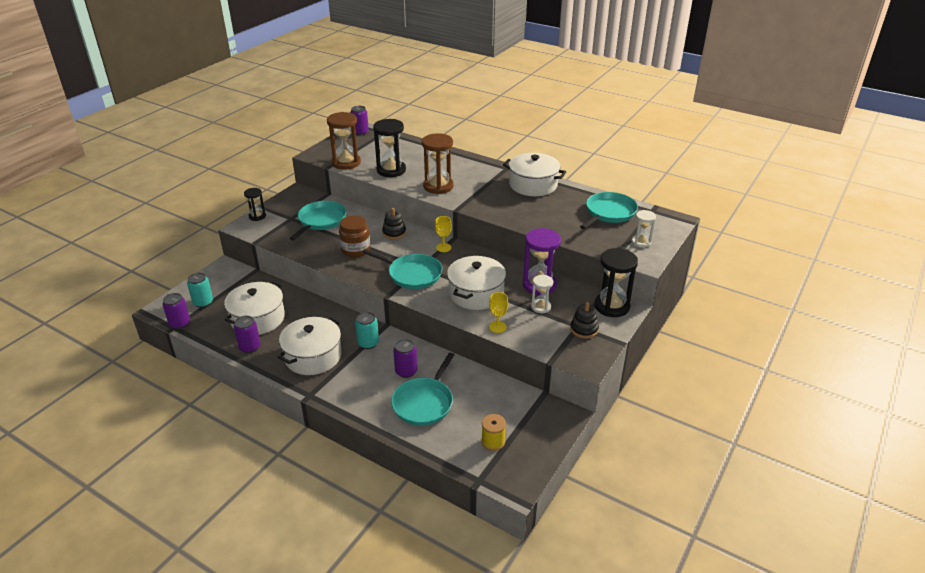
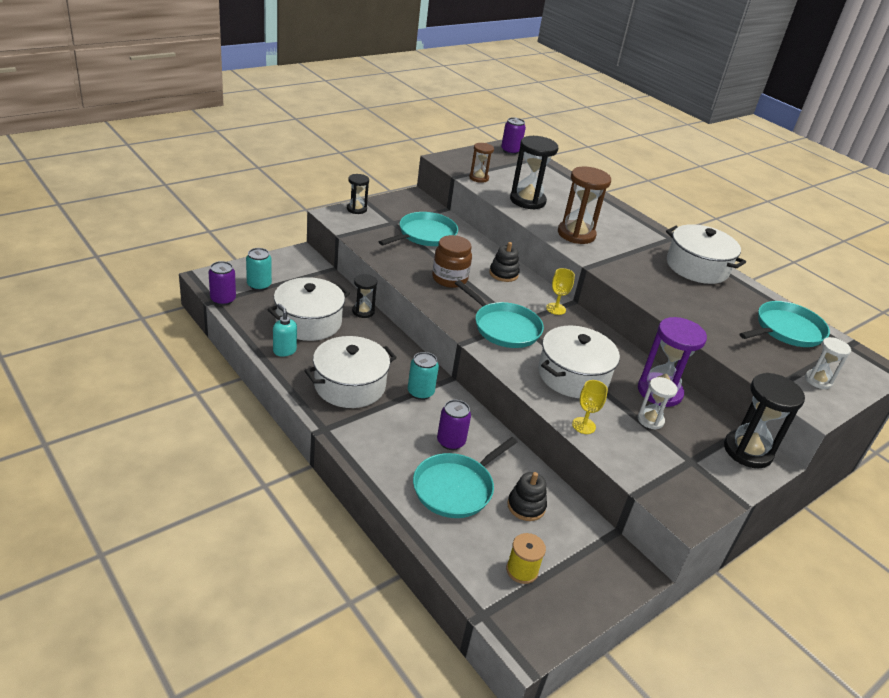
camera: 15 degrees right, 0 degrees up
(250, 347) = (284, 350): purple can -> turquoise soap dispenser
(296, 296) = (363, 311): none -> black hourglass
(346, 163) = (478, 178): brown hourglass -> brown hourglass, size x0.57
(584, 329) = (697, 468): black stacking toy -> black stacking toy (526, 506)

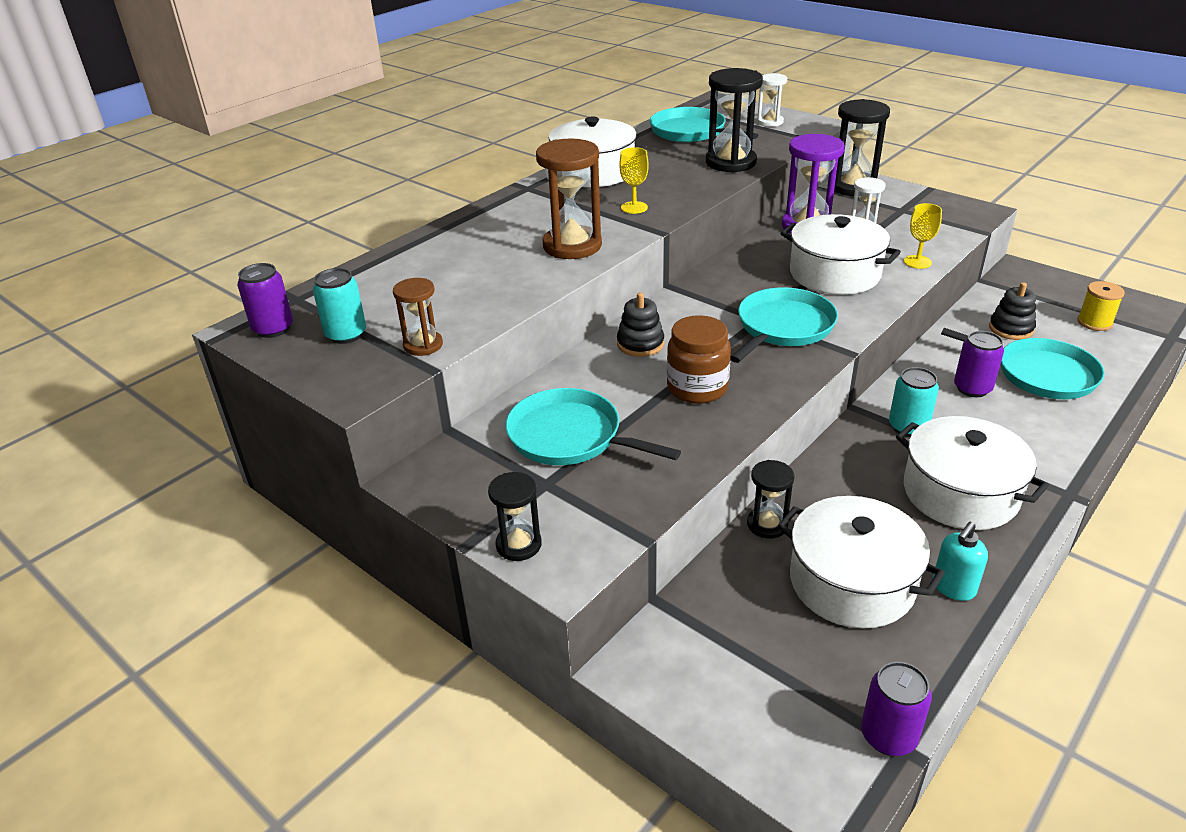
camera: 95 degrees left, 0 degrees up
(259, 285) = (794, 695): turquoise can -> turquoise can (346, 334)
(527, 200) = (486, 291): black hourglass -> black hourglass (731, 162)
(556, 309) = (698, 296): yellow goblet -> yellow goblet (634, 207)

